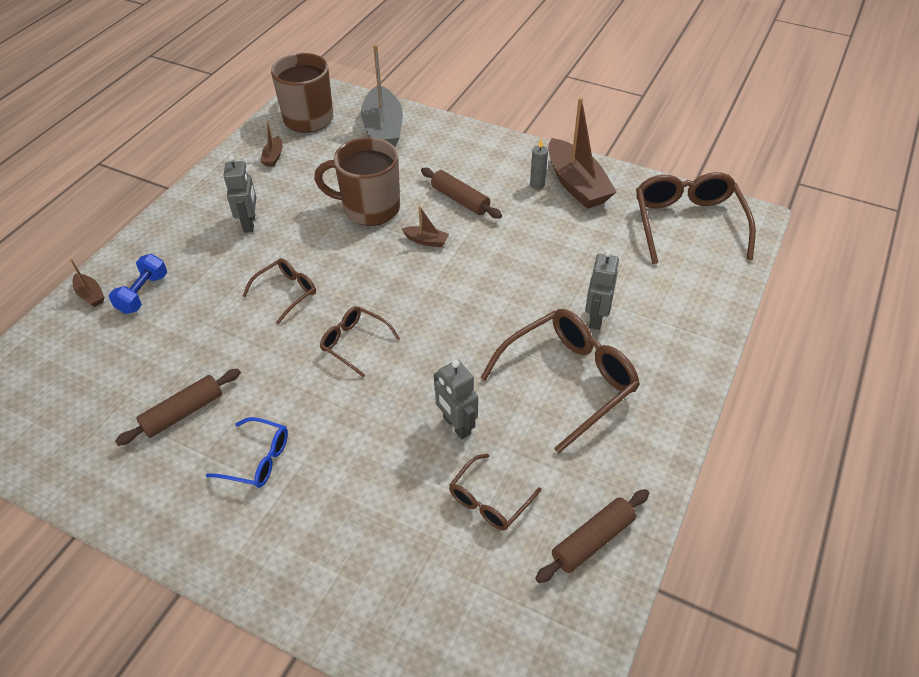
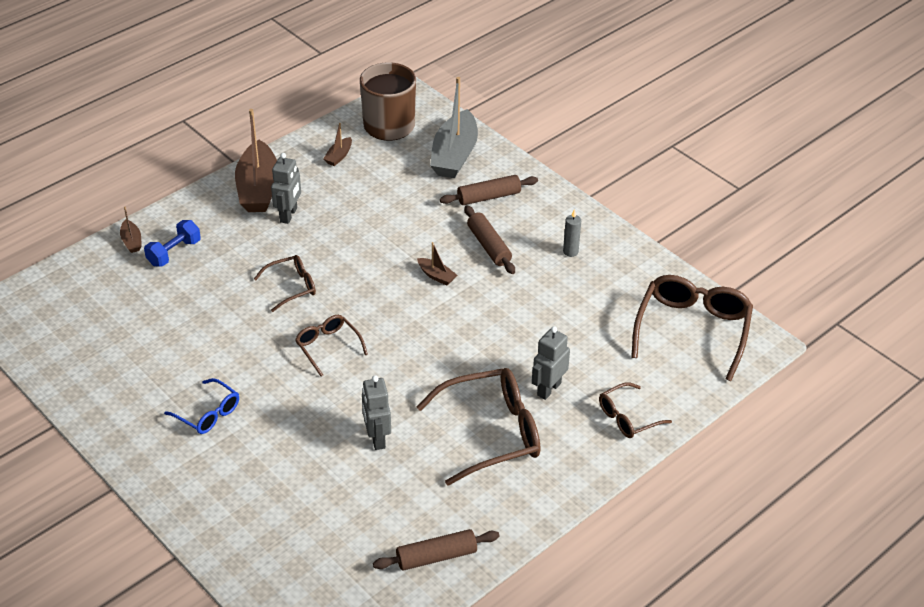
camera: 20 degrees right, 5 degrees down
(183, 413) = (167, 360): brown rolling pin -> brown rolling pin (489, 197)
(369, 208) = (401, 231): brown mug -> none
(489, 501) = (372, 502): brown glasses -> brown glasses (627, 418)
(576, 185) = (609, 262): brown boat -> brown boat (258, 188)

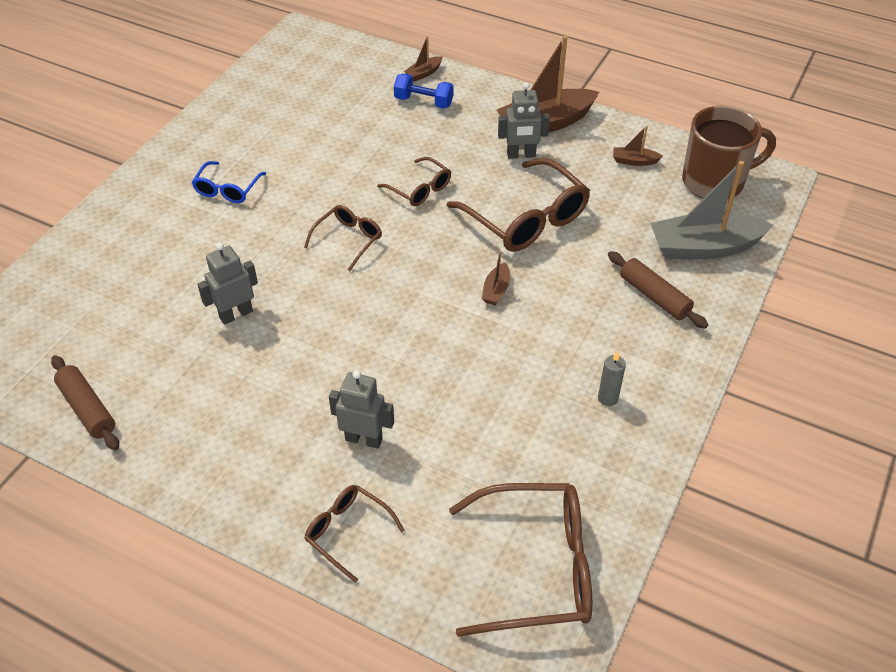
camera: 70 degrees right, 5 degrees up
(488, 246) = (570, 320): brown rolling pin -> none
(492, 433) = (276, 406): brown glasses -> brown glasses (526, 219)

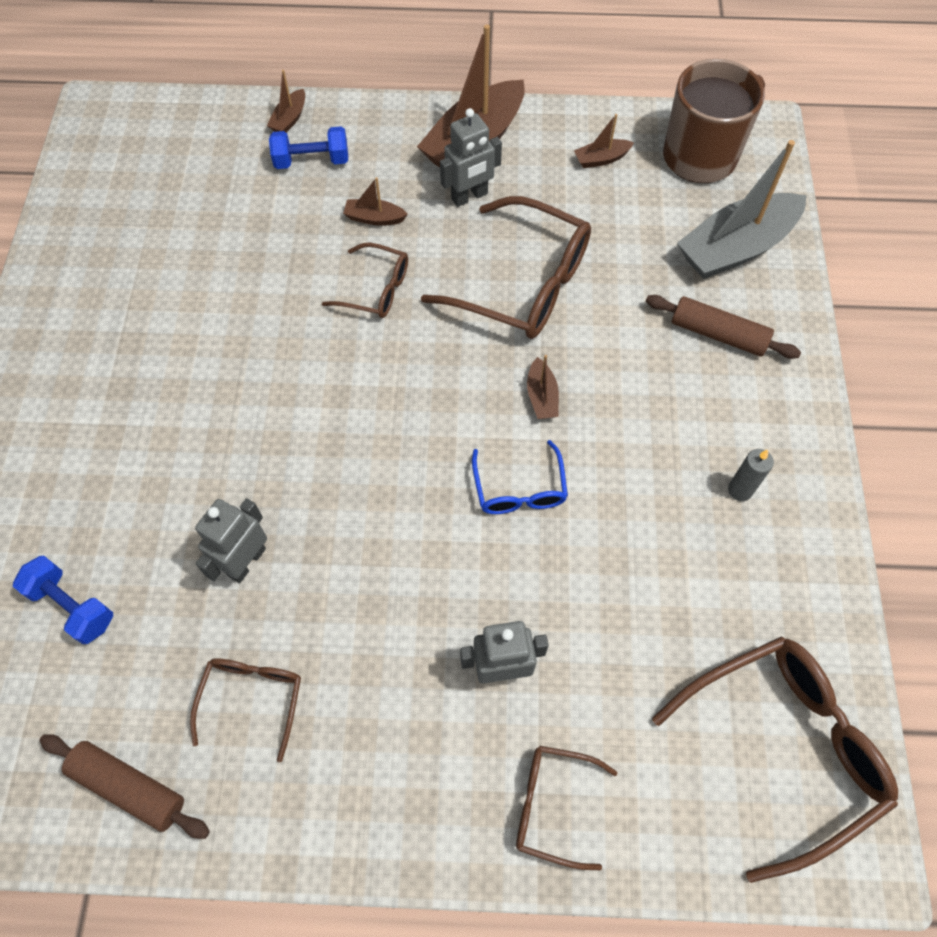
camera: 25 degrees left, 15 degrees up
(115, 299) = (72, 606): none -> blue dumbbell
(227, 189) = (131, 381): blue glasses -> blue glasses (519, 489)
(348, 240) = (328, 396): brown glasses -> brown glasses (252, 698)
(445, 147) = (374, 218): none -> brown boat

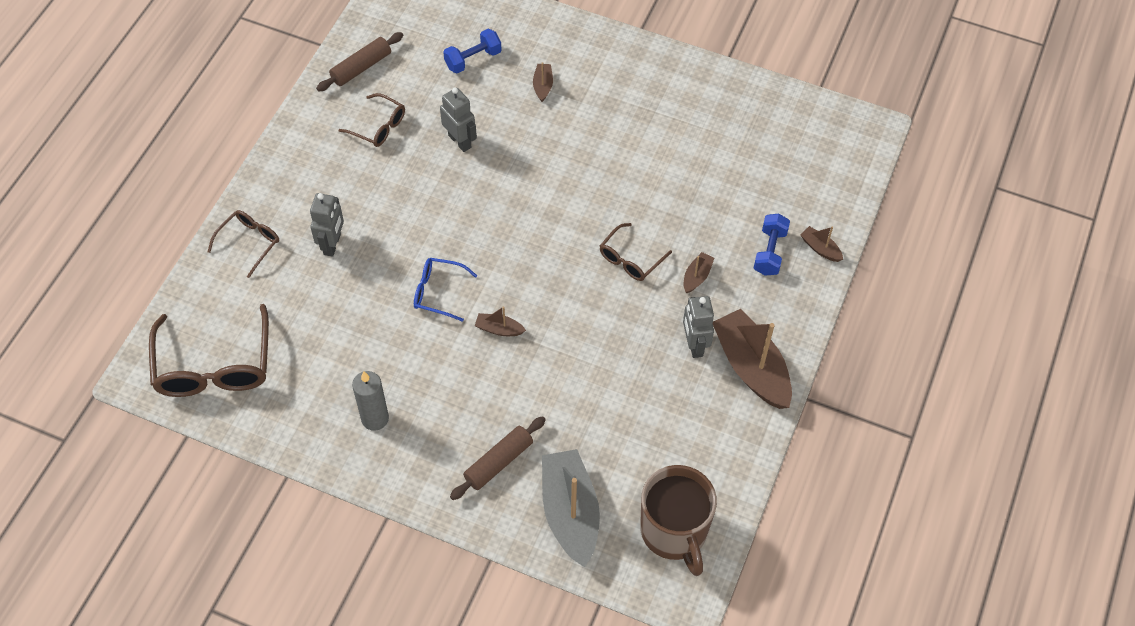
camera: 110 degrees right, 5 degrees down
(523, 284) = (597, 351): brown glasses -> none
(601, 159) = (699, 453): brown boat -> brown boat (543, 86)
(740, 490) = (375, 418): grey candle -> grey candle, size x1.54

